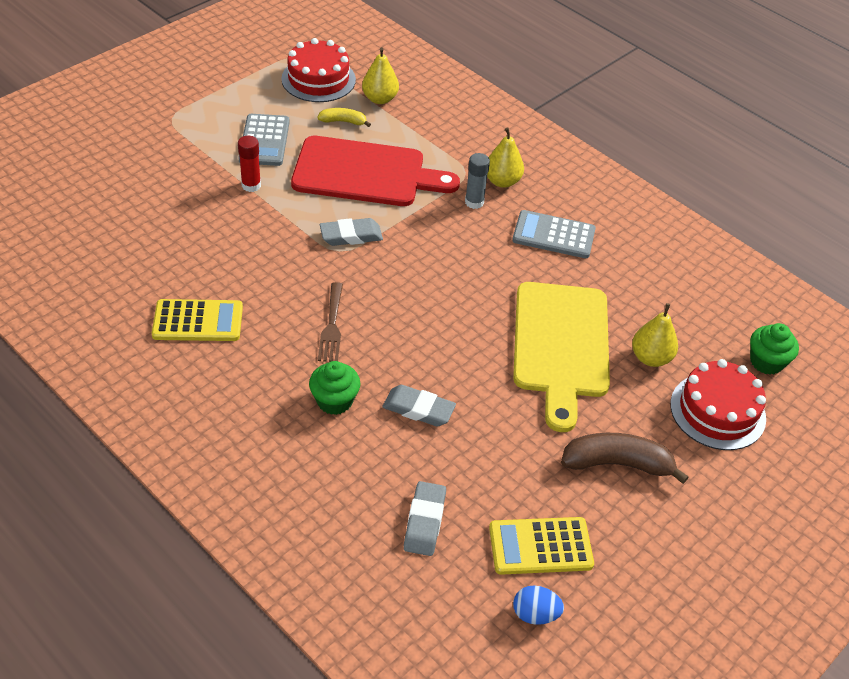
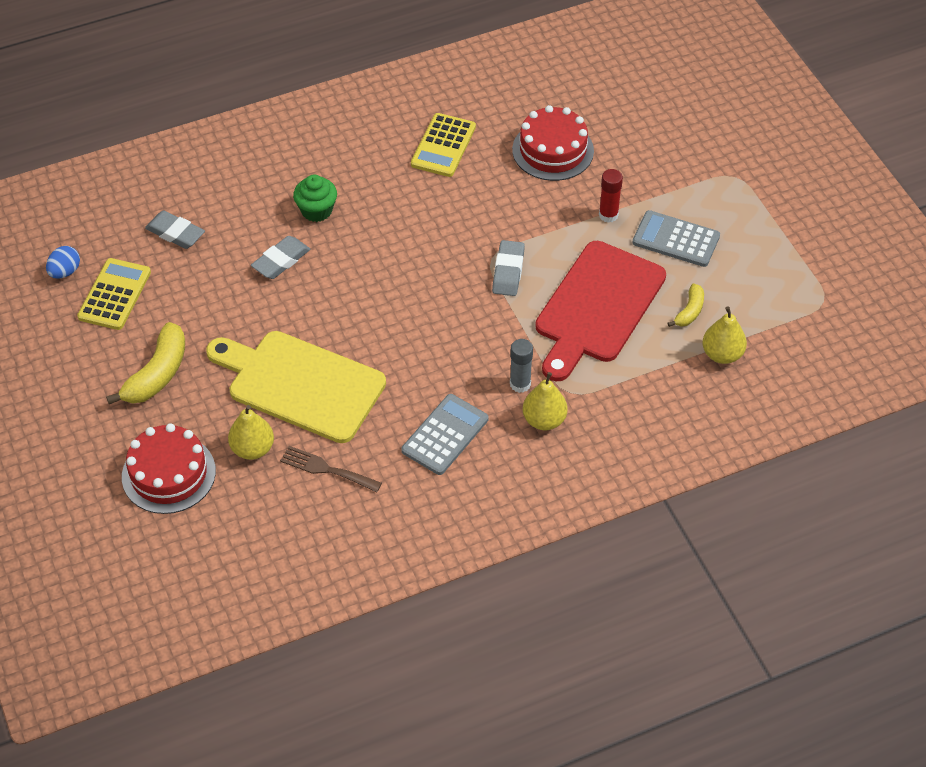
camera: 115 degrees right, 5 degrees up
(318, 79) = (773, 309): red cake -> red cake (553, 150)
(332, 326) = (399, 229): brown fork -> brown fork (326, 469)
(617, 464) = (157, 374): brown banana -> yellow banana
(766, 362) = (200, 544): green cupcake -> none

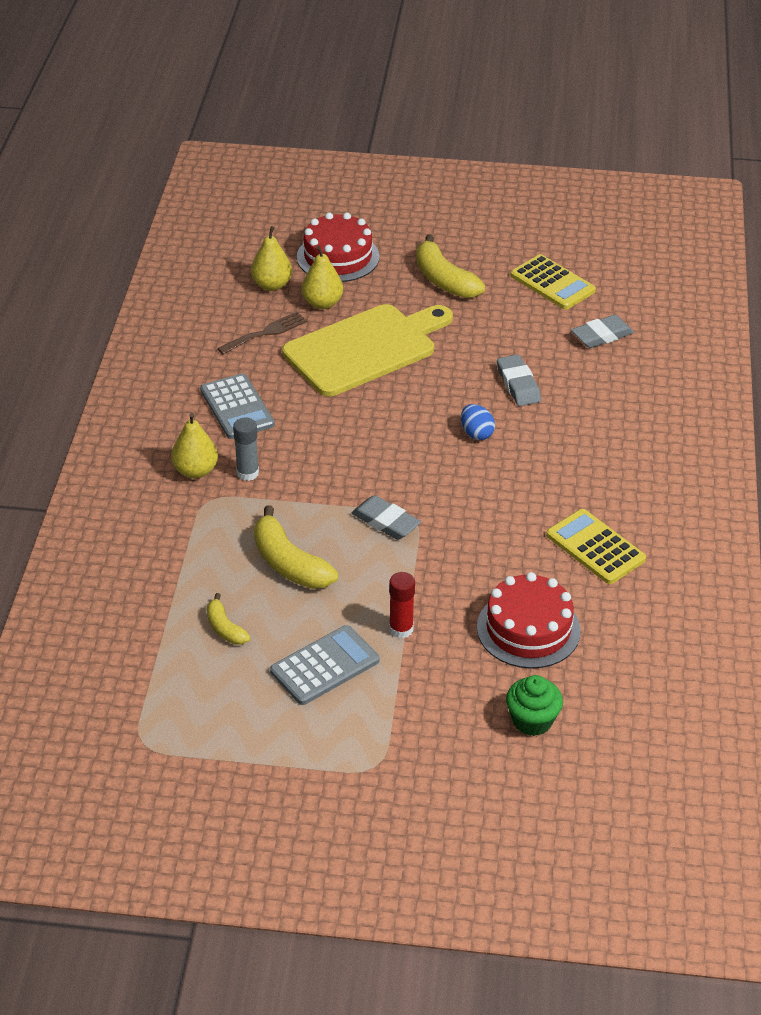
camera: 120 degrees right, 10 degrees down
(65, 272) = (600, 265): blue egg -> blue egg (476, 433)
(316, 210) = (566, 427): green cupcake -> green cupcake (532, 720)
(597, 307) = (289, 563): red cutting board -> yellow banana
(722, 354) = (153, 625): yellow pear -> yellow pear (272, 285)

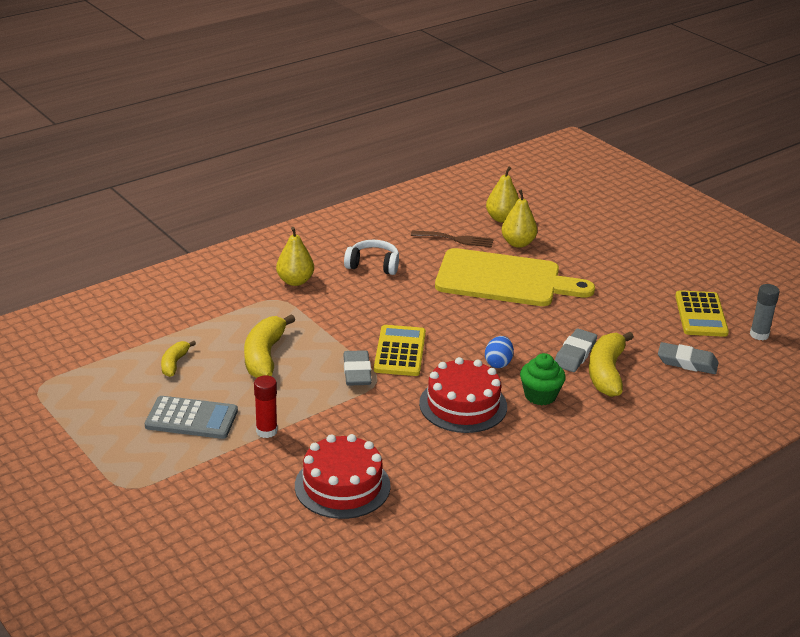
camera: 45 degrees right, 10 degrees down
(237, 407) = (373, 265): grey calculator -> white headphones
(247, 473) = (321, 299): grey glue stick -> grey glue stick (759, 335)
(338, 257) = (570, 226): red cake -> red cake (463, 405)
(444, 280) = (622, 273): yellow banana -> yellow banana (606, 373)
(532, 720) = (255, 535): green cupcake -> green cupcake (540, 395)
(595, 547) = (468, 473): yellow calculator -> yellow calculator (400, 351)

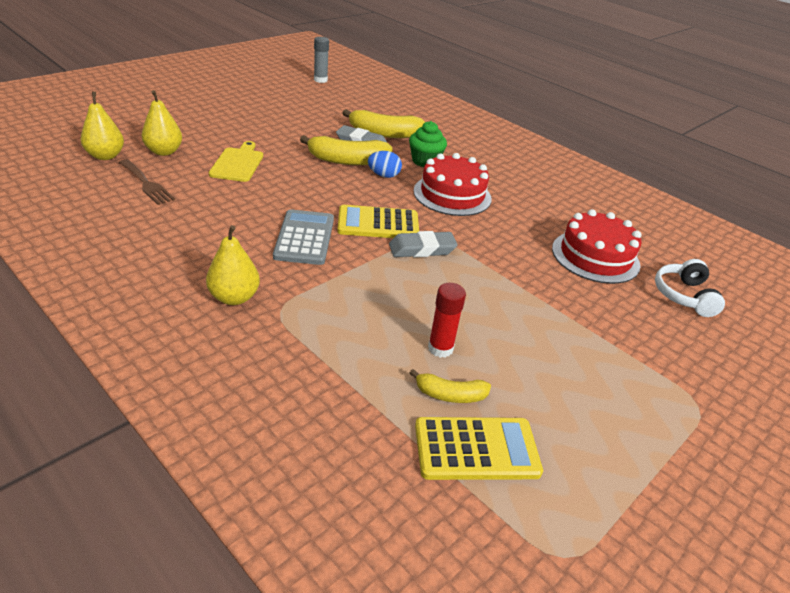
camera: 100 degrees left, 5 degrees up
(191, 418) = (553, 365): grey calculator -> grey calculator (304, 238)
(264, 356) = (411, 314): yellow banana -> yellow banana (347, 161)
(266, 431) = (545, 305): red glue stick -> red glue stick (440, 348)
(373, 265) = (199, 238): white headphones -> white headphones (684, 296)
(456, 239) = (146, 184): brown fork -> brown fork turned 135 degrees clockwise
(504, 280) = (238, 163): yellow cutting board -> yellow cutting board, size x0.51
(687, 362) = (362, 106): grey eraser -> none
(701, 315) = (295, 93): yellow calculator -> yellow calculator (476, 449)

